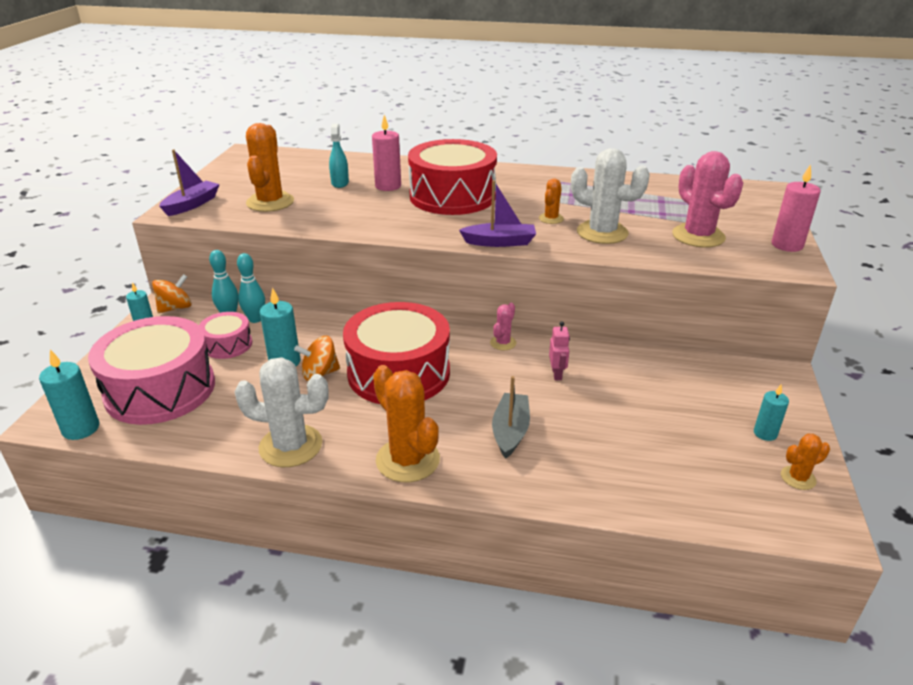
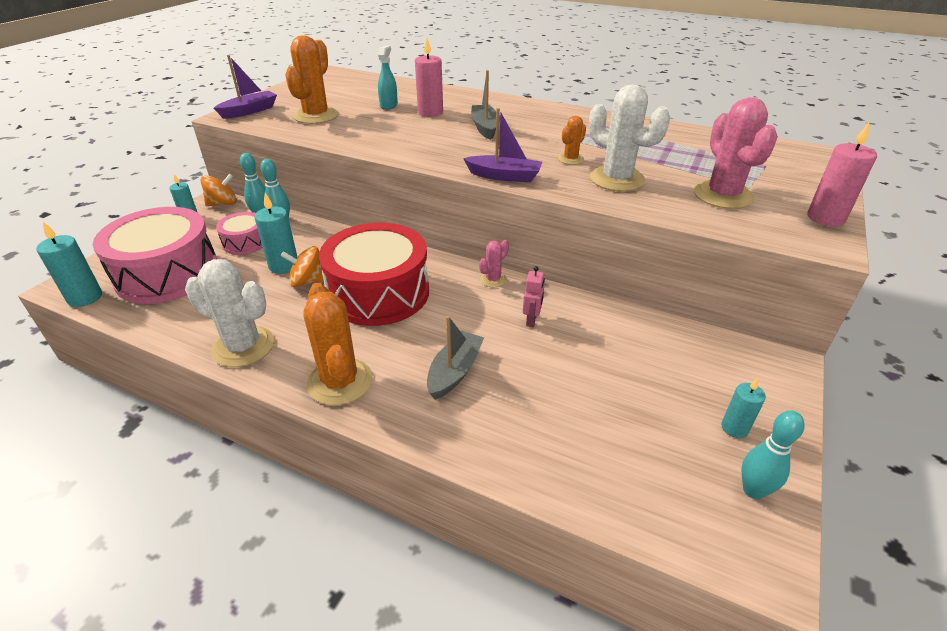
camera: 15 degrees right, 5 degrees up
(452, 196) = (485, 128): red drum -> grey boat
(798, 478) = (753, 490): orange cactus -> turquoise bowling pin

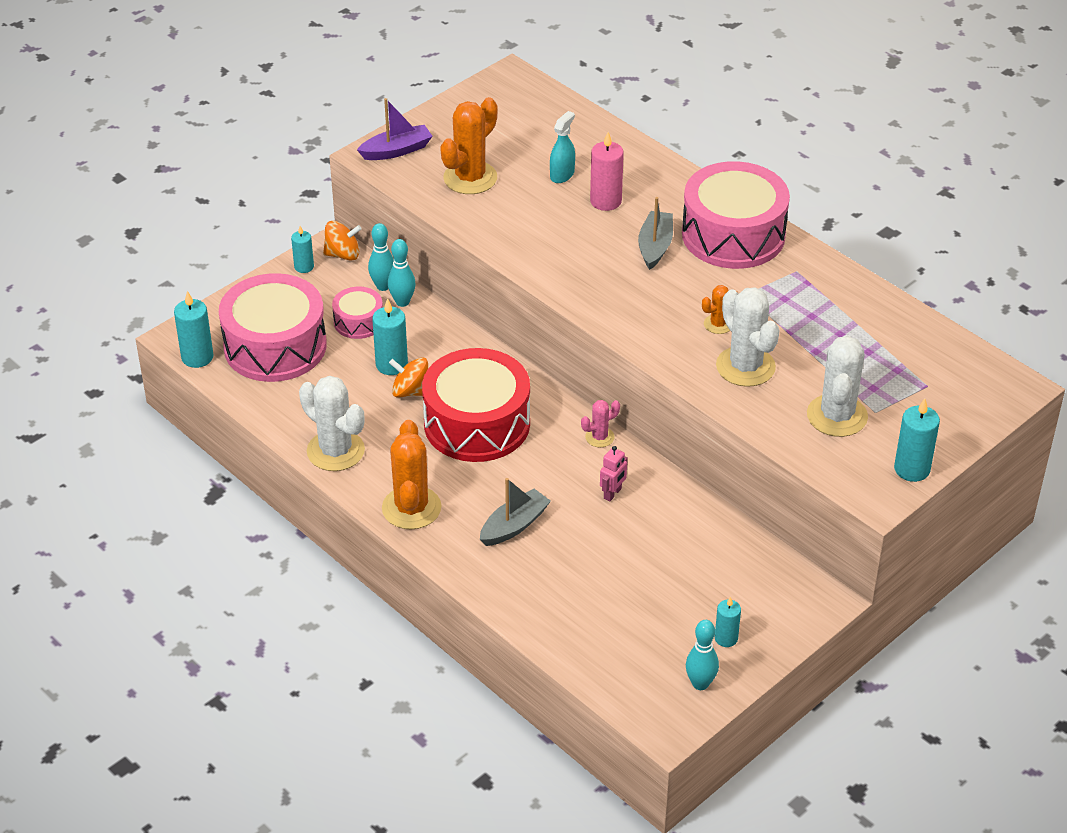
camera: 20 degrees right, 5 degrees up
(504, 176) = (631, 333): purple boat -> none
(538, 114) = (733, 235): none -> pink drum
(723, 195) = (837, 416): pink cactus -> white cactus
(825, 218) = (912, 469): pink candle -> turquoise candle

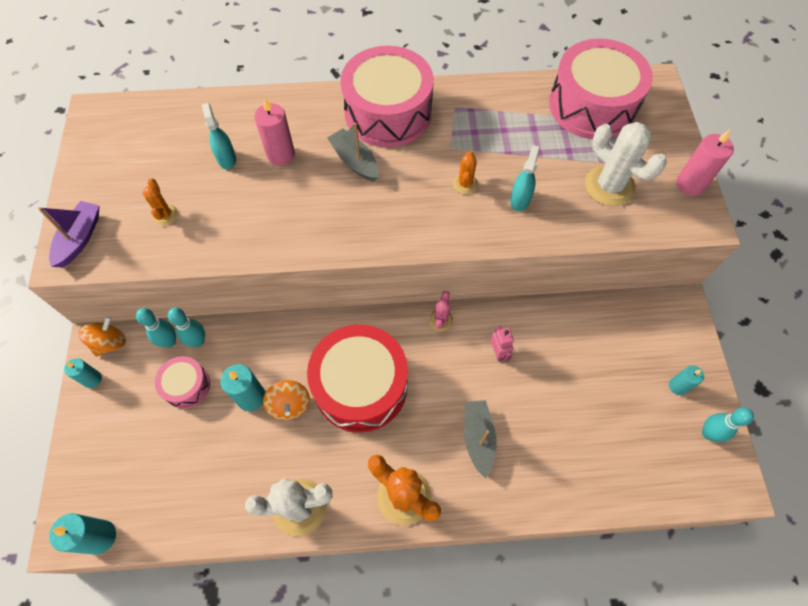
camera: 50 degrees left, 20 degrees up
(275, 346) = (150, 465): pink drum -> pink drum (592, 105)
(411, 391) = (289, 405): orange spinning top -> orange spinning top turned 75 degrees counterclockwise
(470, 178) = (165, 215): orange cactus -> orange cactus, size x0.51
(745, 366) = (520, 199): white cactus -> turquoise spray bottle
(912, 469) = (690, 184): turquoise candle -> pink candle

